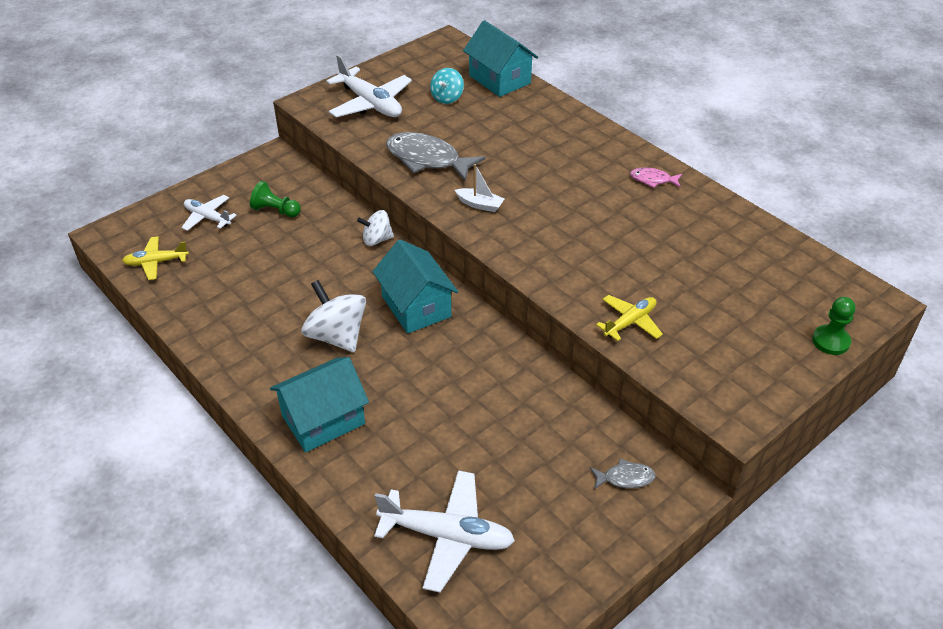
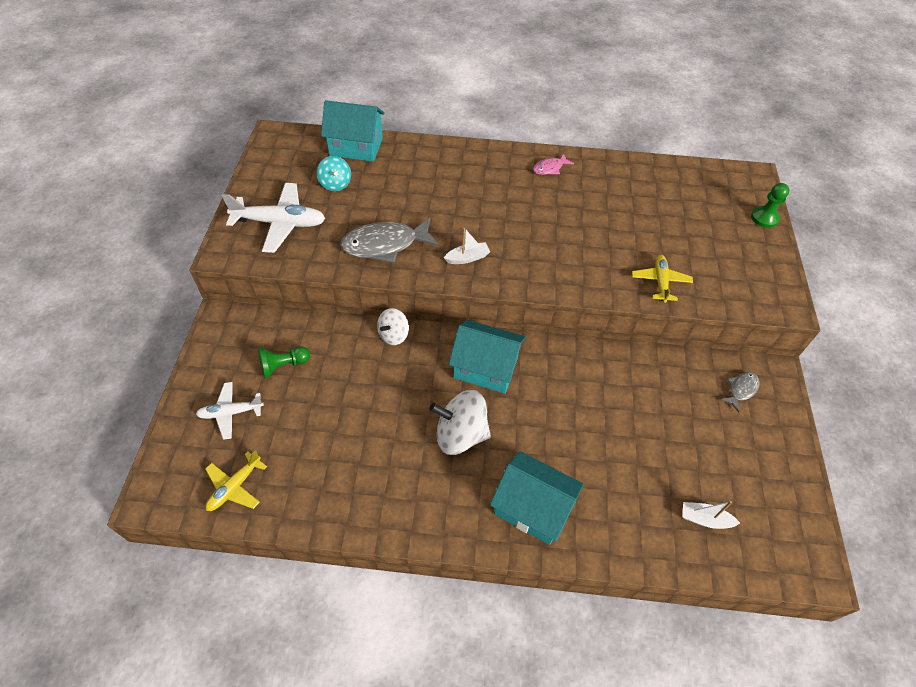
camera: 45 degrees left, 10 degrees up
(323, 420) = (532, 507): turquoise house -> turquoise house turned 75 degrees counterclockwise
(447, 536) = (704, 519): white plane -> white boat

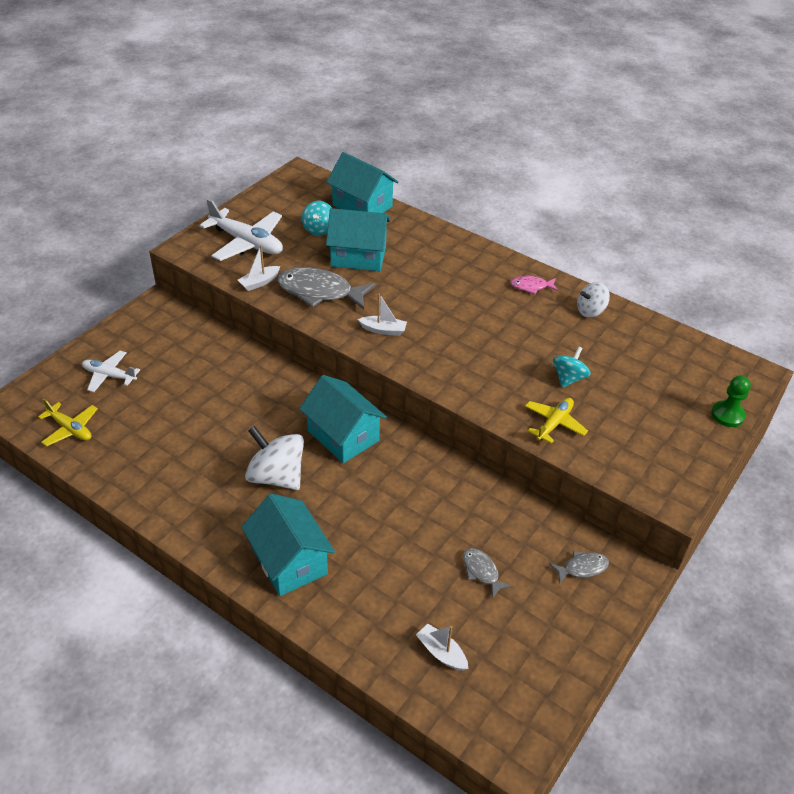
camera: 30 degrees right, 10 degrees down
(235, 487) = (70, 429): yellow plane -> yellow plane turned 120 degrees counterclockwise
(283, 365) = (176, 359): green pawn -> none
(323, 258) = (259, 282): none -> white boat
(391, 197) = (358, 256): none -> turquoise house
(394, 335) = (285, 375): white spinning top -> white spinning top (590, 311)
(639, 237) = (568, 378): none -> turquoise spinning top
(678, 432) = (481, 571): none -> grey fish

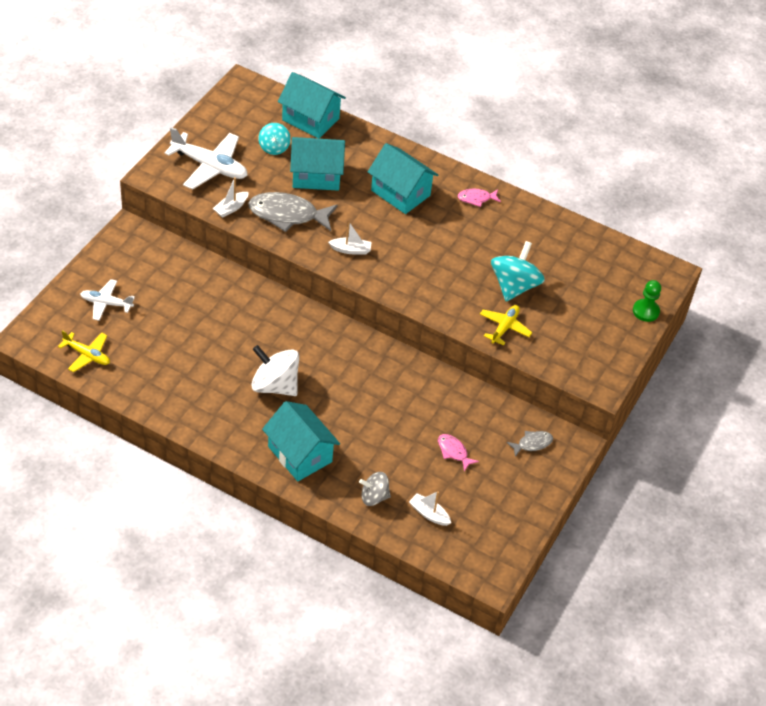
camera: 10 degrees left, 5 degrees up
(343, 435) = (325, 346): turquoise house -> turquoise house (400, 193)
(373, 624) = (374, 497): none -> grey spinning top
(481, 571) = (453, 452): grey fish -> pink fish
(568, 378) = (514, 286): turquoise spinning top -> turquoise spinning top, size x1.67
(590, 311) = (530, 220): white spinning top -> none

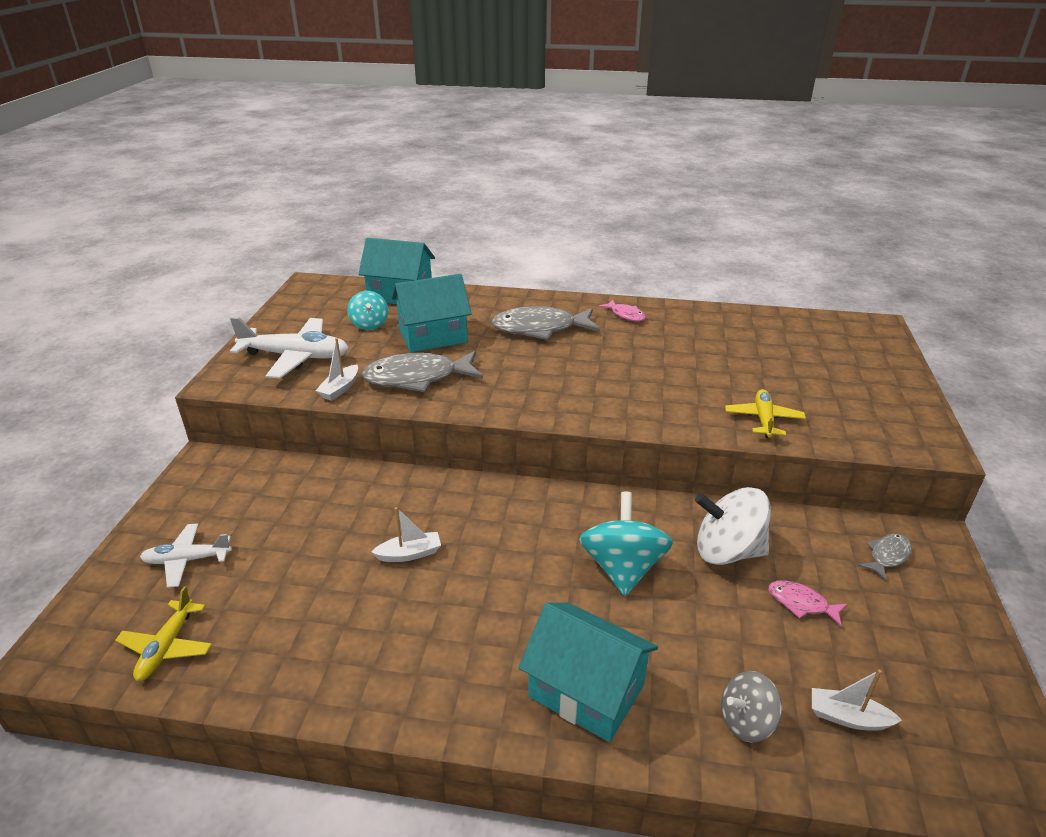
camera: 15 degrees left, 15 degrees down
(87, 355) = (167, 647): yellow plane -> yellow plane turned 90 degrees clockwise
(275, 385) = (491, 595): white spinning top -> white spinning top (727, 551)
(351, 250) = (517, 392): white boat -> white boat (409, 554)
(400, 193) = (540, 329): turquoise house -> grey fish
(476, 199) = (625, 315): pink fish -> pink fish turned 105 degrees counterclockwise
(514, 286) = (735, 377): turquoise spinning top -> turquoise spinning top (622, 568)
(645, 311) = (894, 362): green pawn -> none

